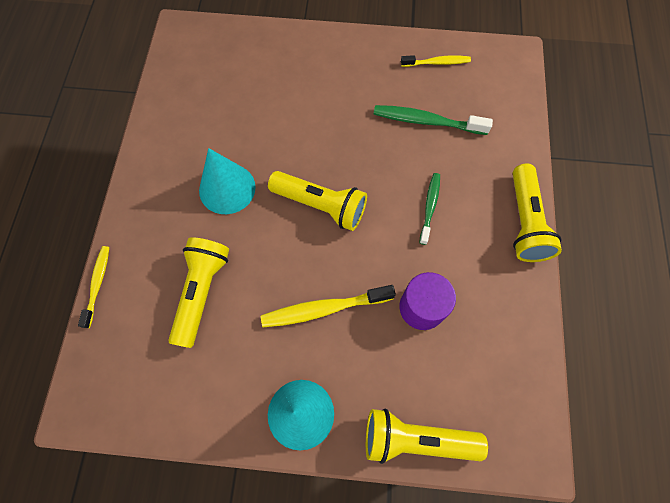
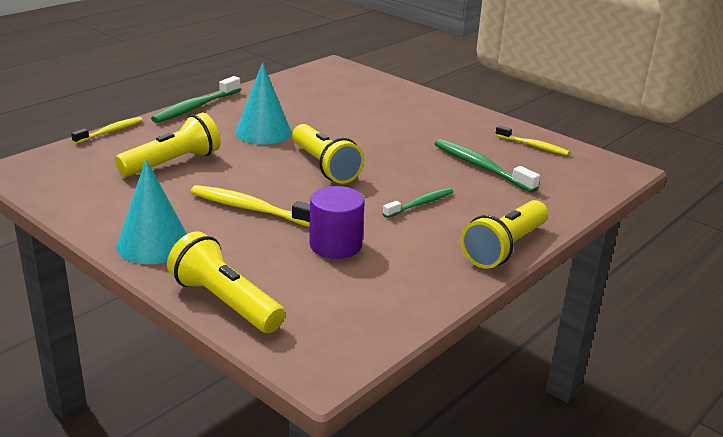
camera: 35 degrees right, 40 degrees down
(131, 189) = (195, 107): none -> green toothbrush

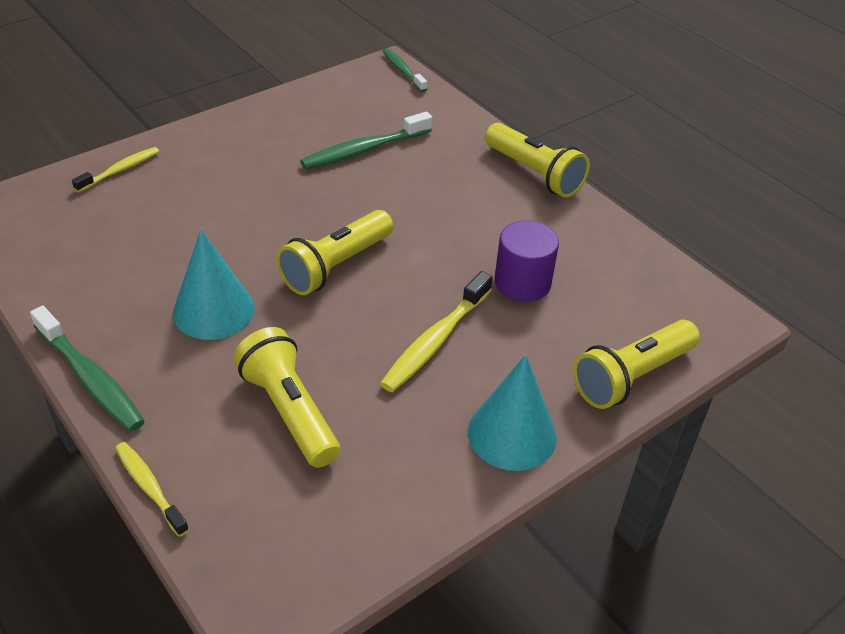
camera: 80 degrees left, 15 degrees up
(324, 166) = (335, 266): yellow flashlight -> yellow flashlight turned 150 degrees clockwise
(420, 204) = (442, 208): green toothbrush -> green toothbrush (403, 70)
(533, 146) = (322, 104): yellow toothbrush -> yellow toothbrush (120, 170)

